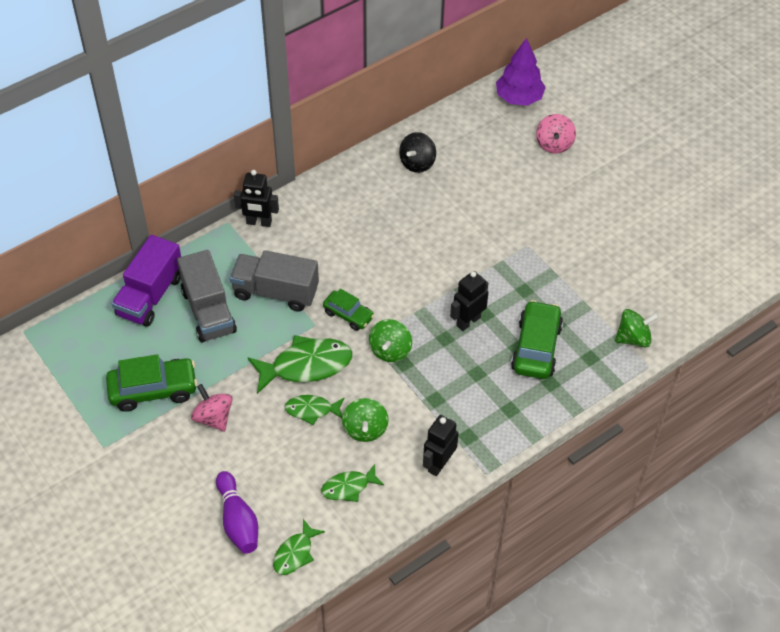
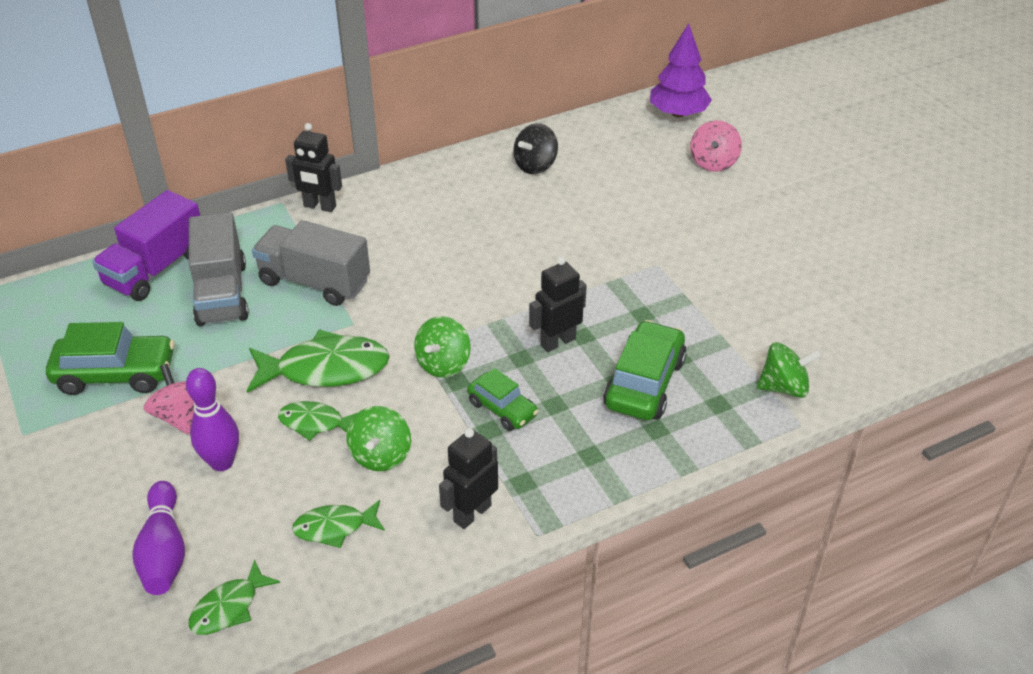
camera: 10 degrees right, 10 degrees down
(255, 449) = (222, 462): none -> purple bowling pin
(348, 315) = (400, 317): green car -> green car (502, 409)

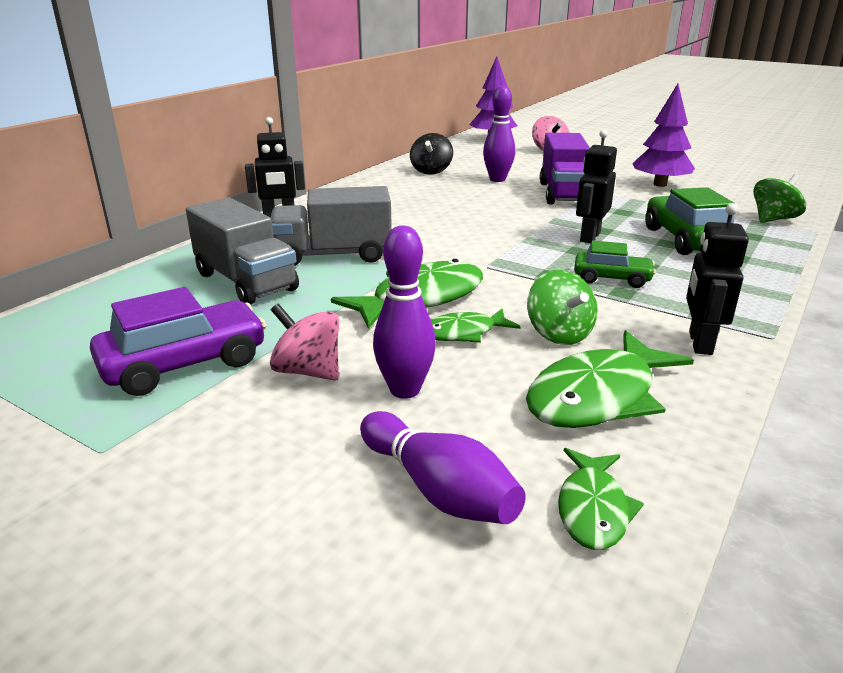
camera: 30 degrees left, 15 degrees down
(116, 374) = (185, 364): green car -> purple car
(156, 269) = (149, 284): purple truck -> purple truck (563, 193)
(334, 527) = (598, 396): green fish -> green fish, size x1.76
(443, 364) = (521, 269): green spinning top -> none
(585, 206) = (497, 179): none -> purple bowling pin
(750, 278) = (660, 184): none -> purple tree

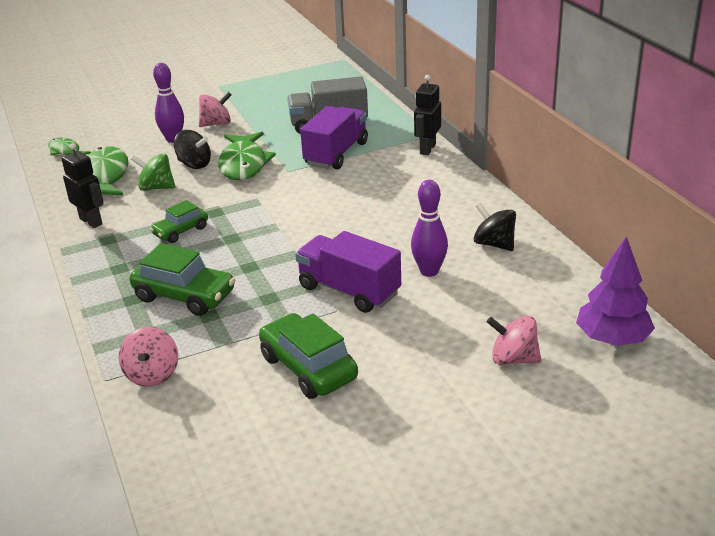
camera: 125 degrees right, 5 degrees up
(185, 364) = (259, 102): purple car -> none
(333, 255) = (336, 154): grey truck -> purple truck
(438, 489) = (114, 131): purple bowling pin -> none
(463, 333) = (194, 164): green fish -> black spinning top
(589, 237) = (245, 255): black robot -> none
(660, 184) = (308, 368): purple tree -> green car
(773, 219) = (152, 374): green spinning top -> pink spinning top

